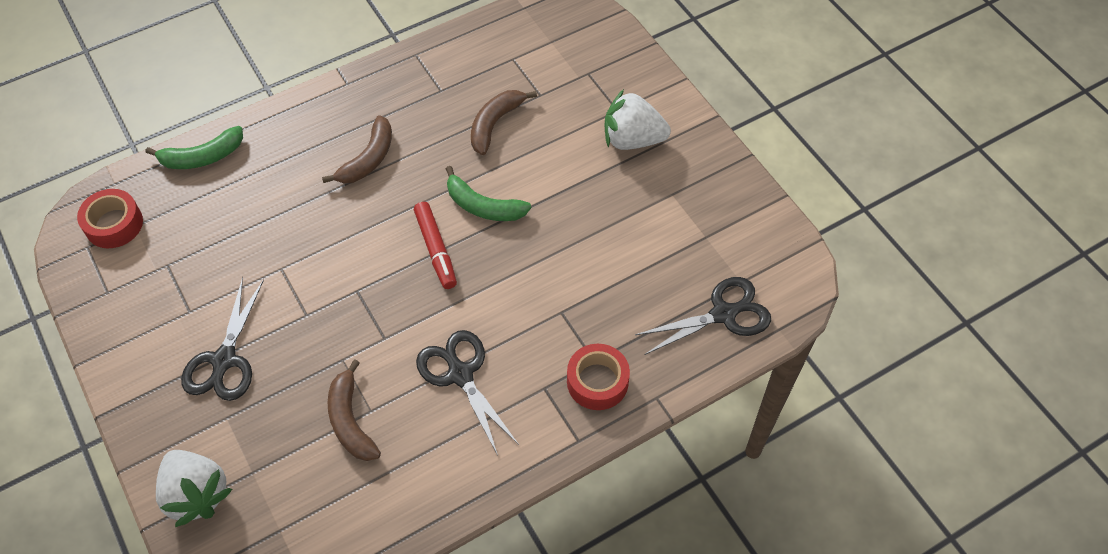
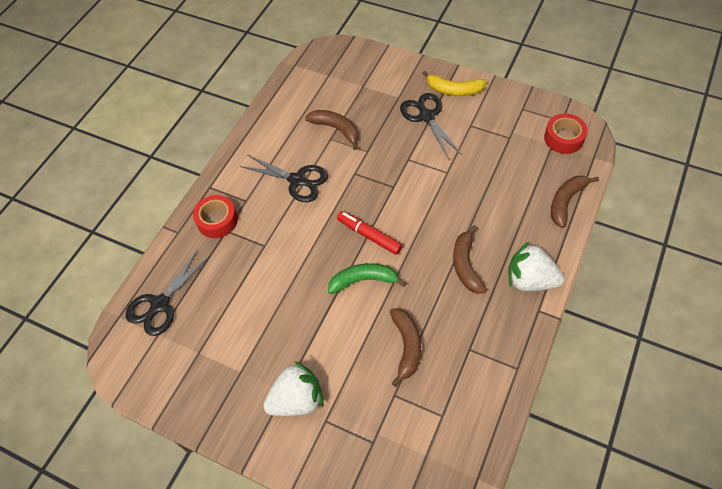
camera: 150 degrees right, 0 degrees up
(149, 377) = (454, 90): none -> yellow banana
(196, 494) = (379, 66): white strawberry -> white strawberry (530, 280)
(202, 157) = (566, 202): green banana -> brown banana

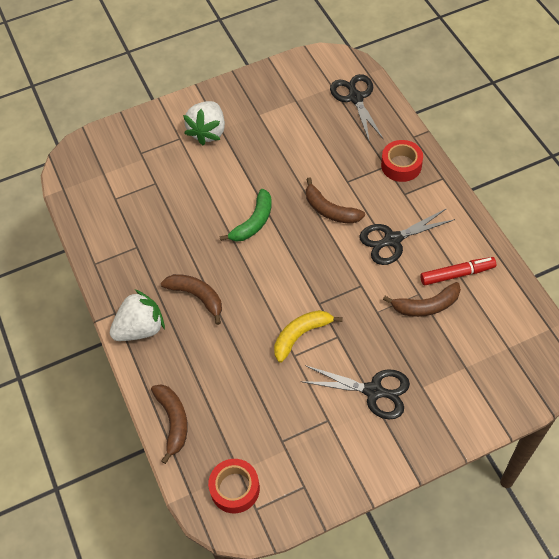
camera: 130 degrees right, 0 degrees up
(369, 235) = (288, 252): red marker -> red marker (457, 274)
(406, 346) = (178, 212): brown banana -> brown banana (330, 210)
(454, 90) = (385, 445): yellow banana -> yellow banana (301, 335)

